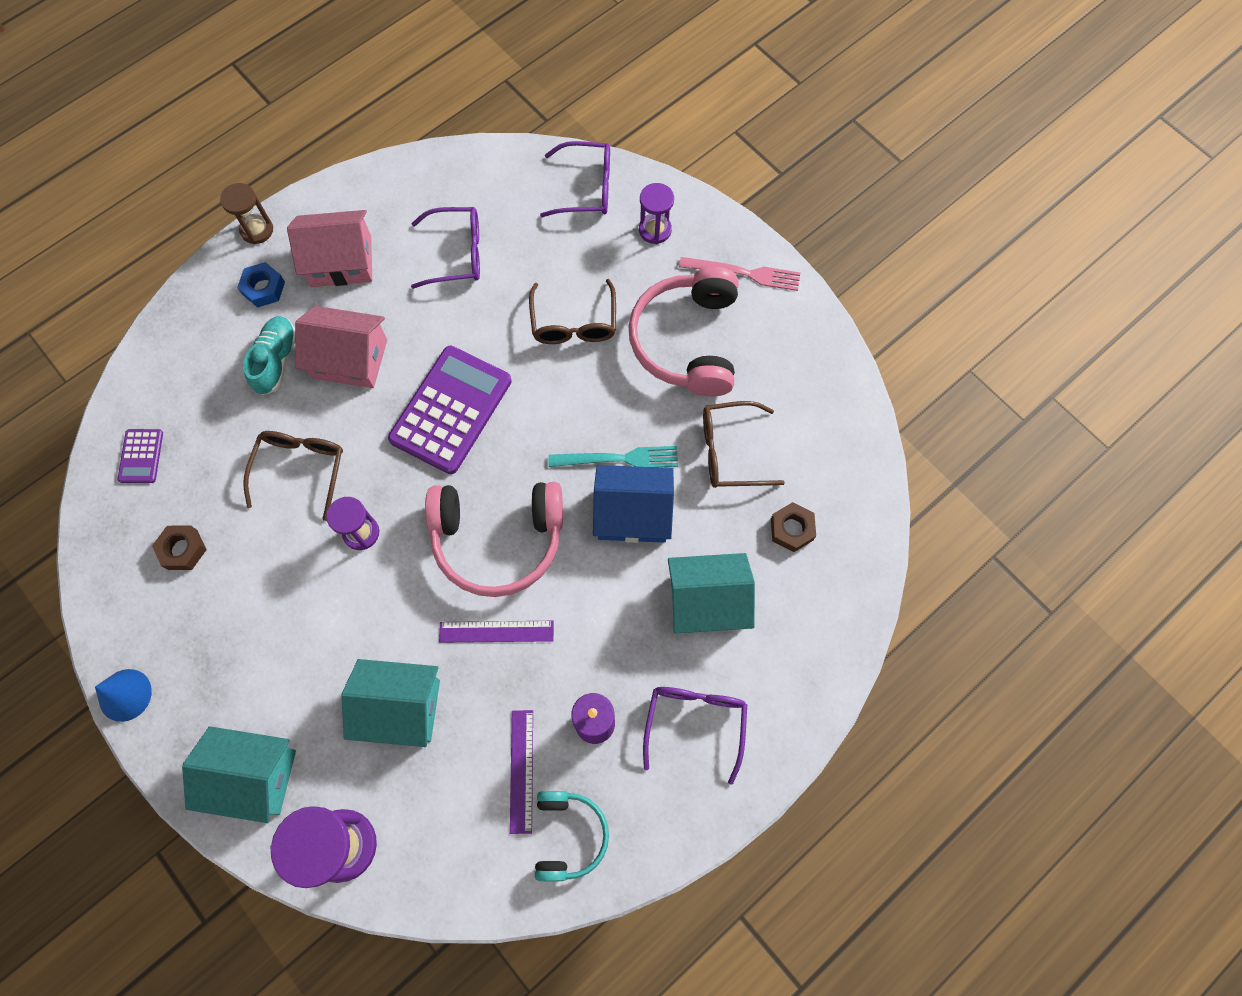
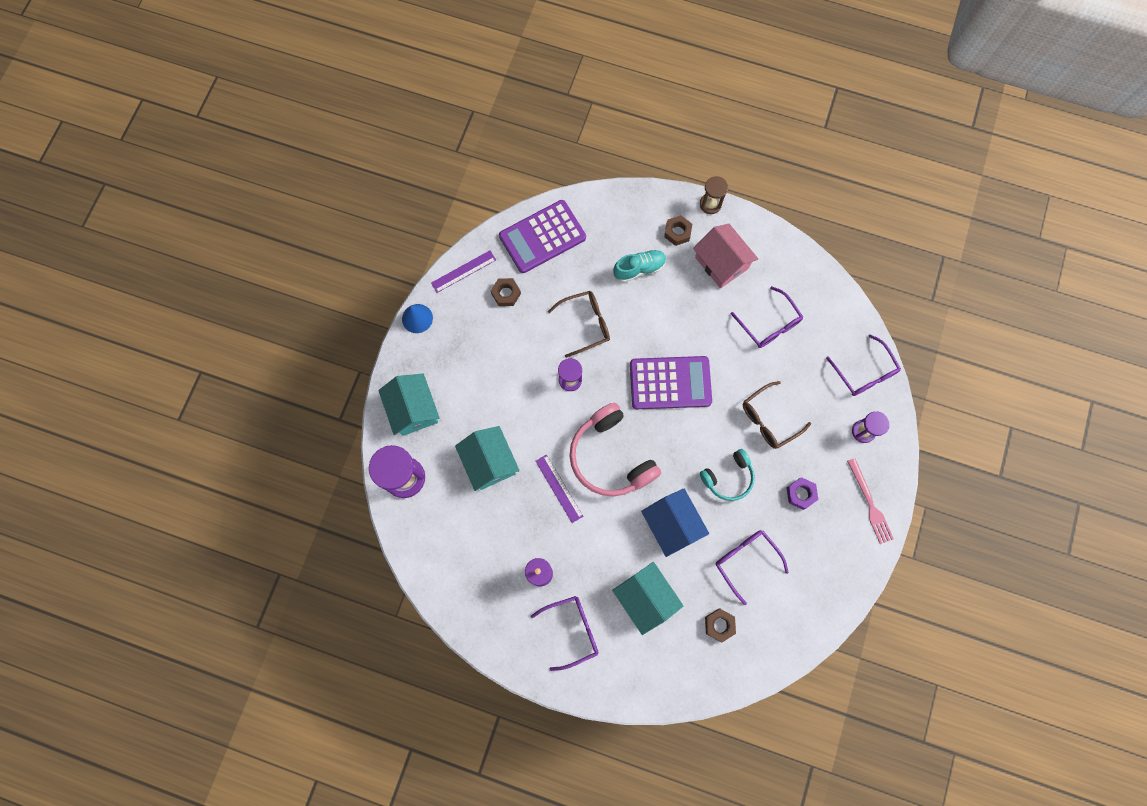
camera: 60 degrees right, 5 degrees up
(141, 456) = (542, 237): purple calculator -> purple calculator, size x2.15
(263, 288) = (677, 232): blue nut -> brown nut
(350, 358) = (665, 307): pink house -> none
(521, 771) = (492, 548): purple ruler -> purple ruler (463, 271)
(569, 835) = (473, 594): turquoise headphones -> turquoise headphones (728, 478)
(618, 458) = (700, 497): turquoise fork -> none
(687, 341) = (800, 494): pink headphones -> purple nut
(730, 451) = (745, 560): brown glasses -> purple glasses

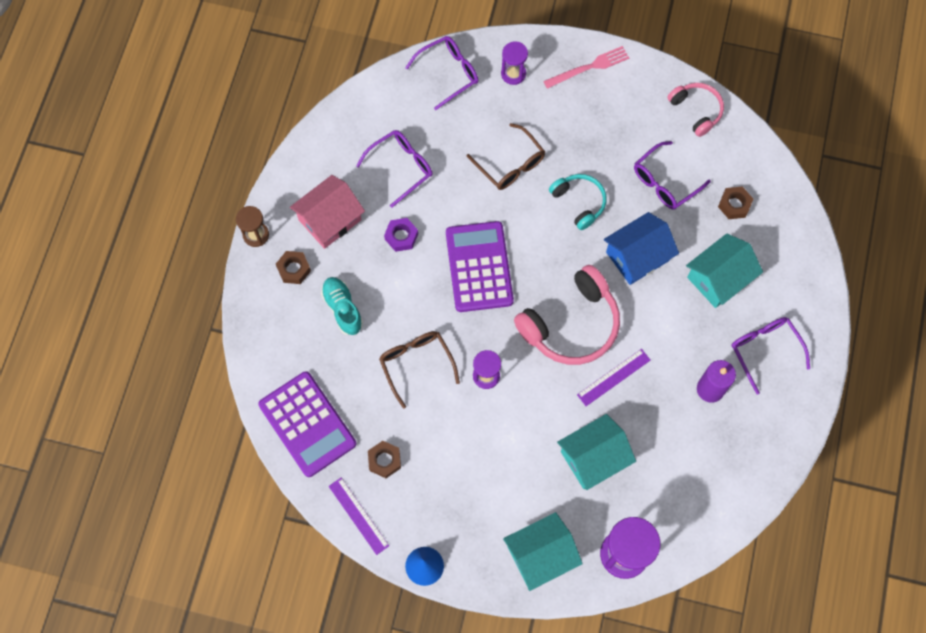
camera: 95 degrees left, 5 degrees down
(800, 494) = (587, 132): purple nut -> purple nut (401, 236)
(821, 603) = (696, 110): none -> pink headphones

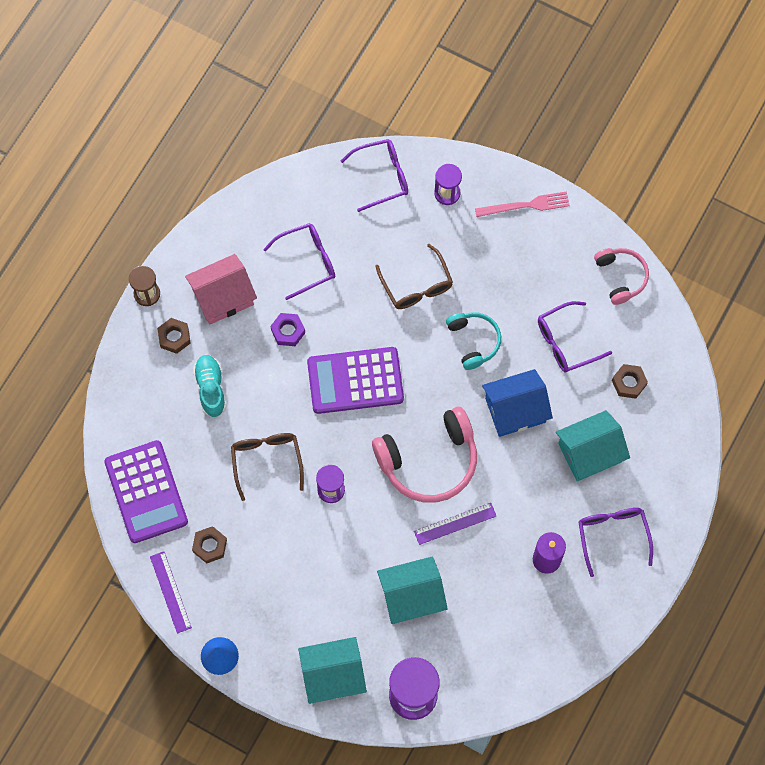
camera: 15 degrees right, 0 degrees up
(479, 267) = (355, 381): purple calculator -> purple calculator turned 105 degrees counterclockwise

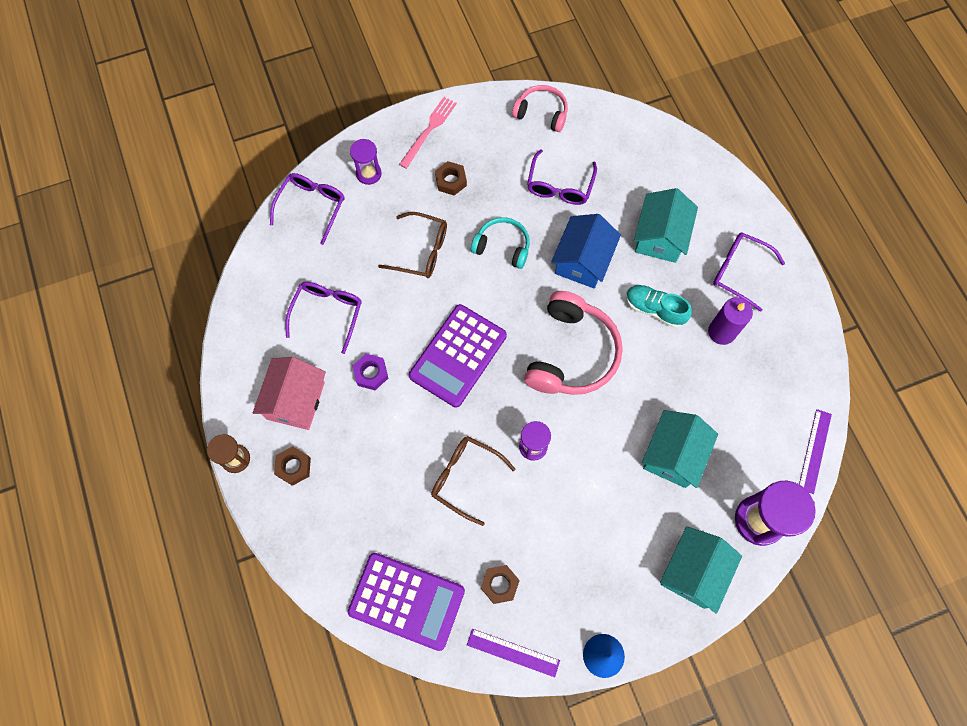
camera: 50 degrees left, 0 degrees up
(211, 388) = (364, 473): turquoise shoe -> turquoise shoe (654, 309)
(455, 524) = (639, 375): purple ruler -> purple ruler (815, 451)
(629, 383) = (627, 170): brown nut -> brown nut (451, 181)

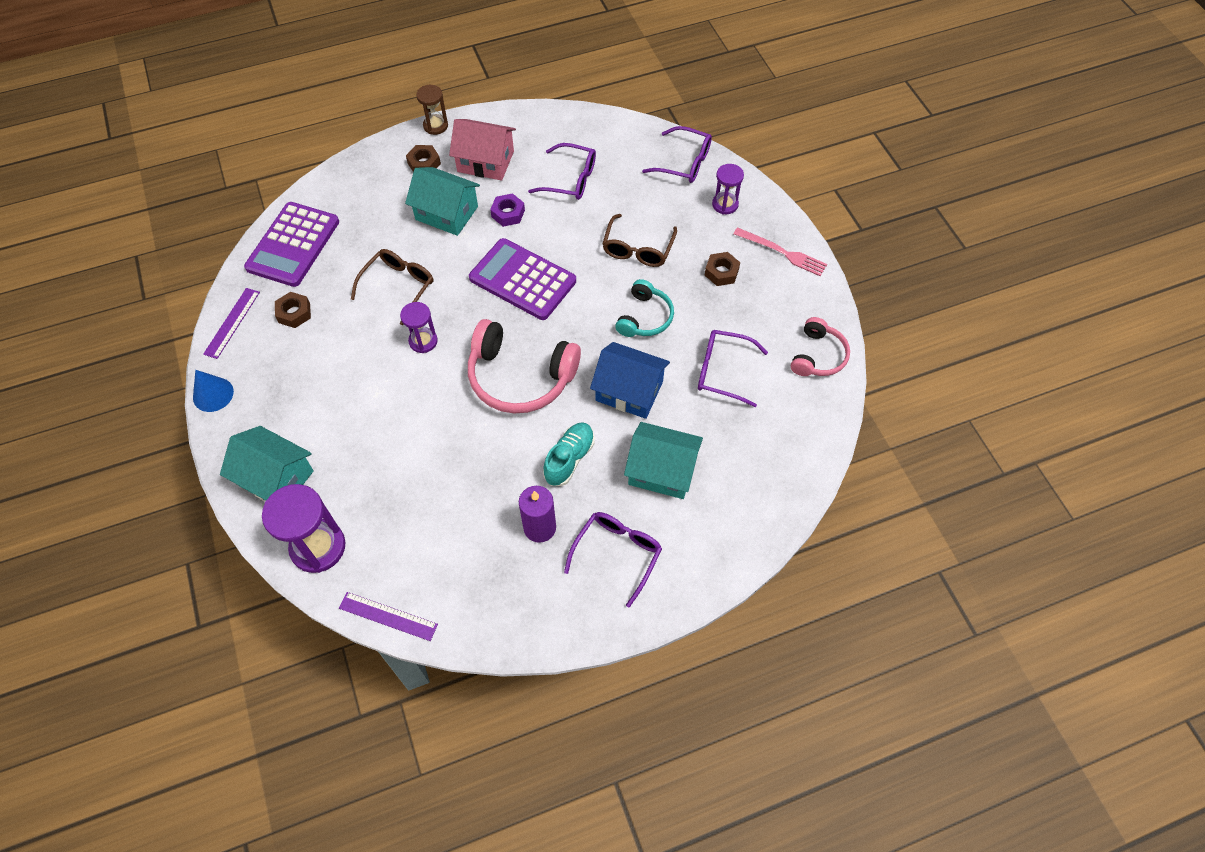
camera: 90 degrees right, 10 degrees down
(673, 455) = (400, 467): turquoise house -> turquoise house (447, 213)

